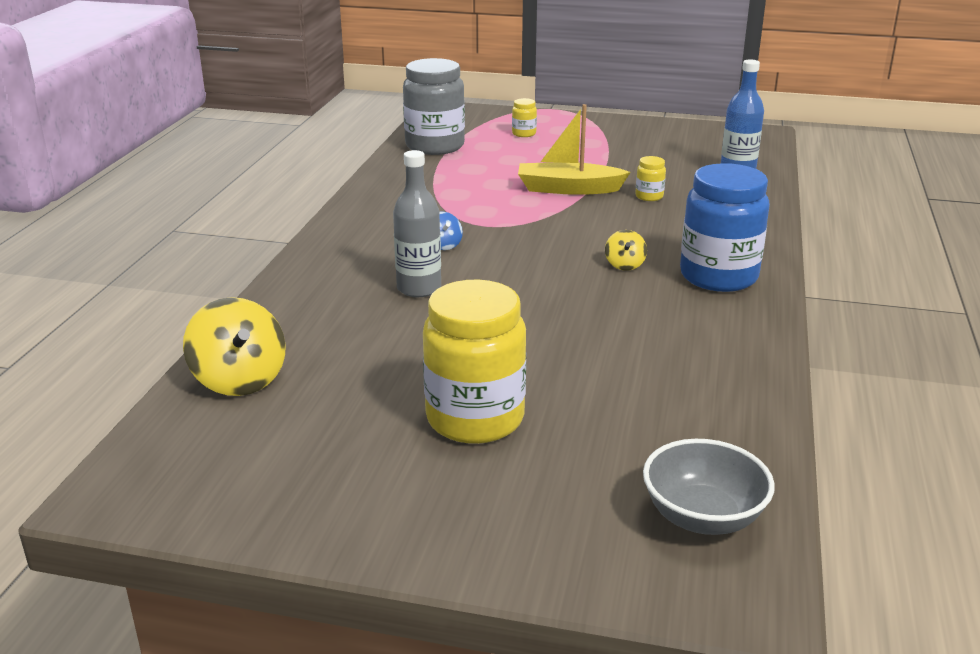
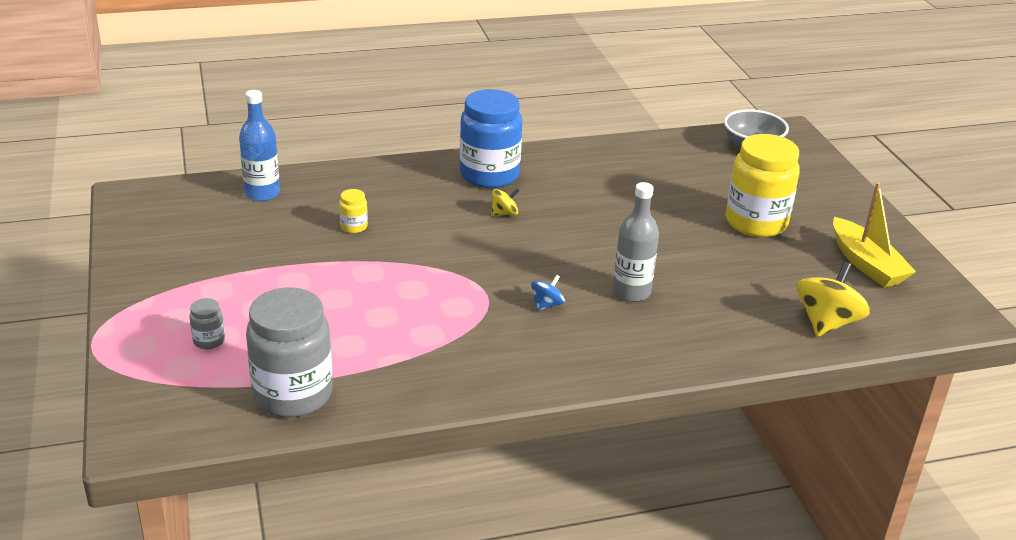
camera: 120 degrees left, 5 degrees up
(524, 134) = (209, 341): yellow jar -> grey jar
(568, 189) = (366, 272): yellow boat -> yellow boat (866, 264)

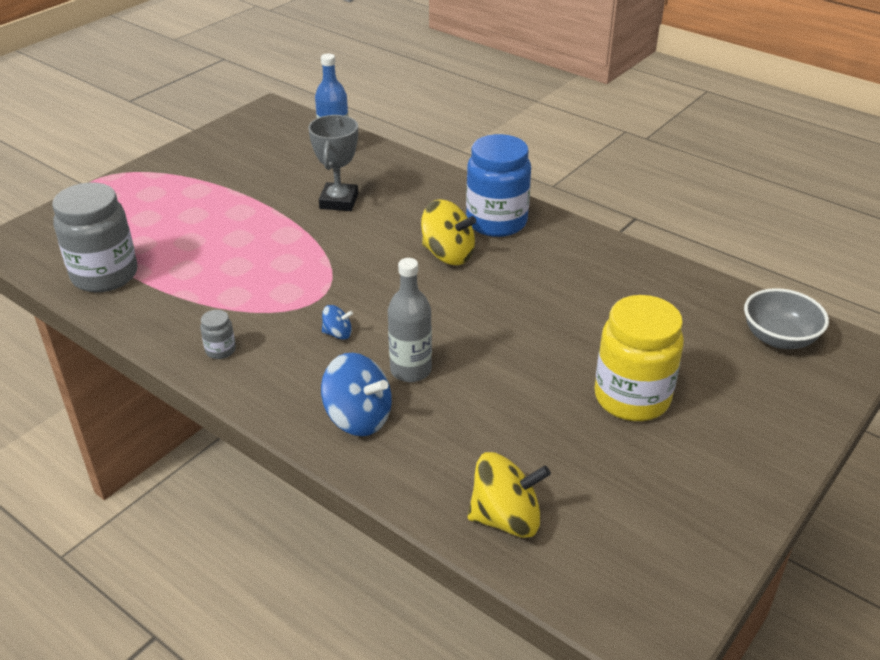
camera: 55 degrees right, 5 degrees up
(209, 341) = (135, 216): grey jar -> grey jar (220, 350)
(354, 227) = (339, 201): yellow jar -> grey trophy
(504, 213) = (448, 254): yellow spinning top -> yellow spinning top, size x1.95
(662, 338) = (358, 418): none -> blue spinning top
(866, 264) = (659, 508): yellow boat -> none

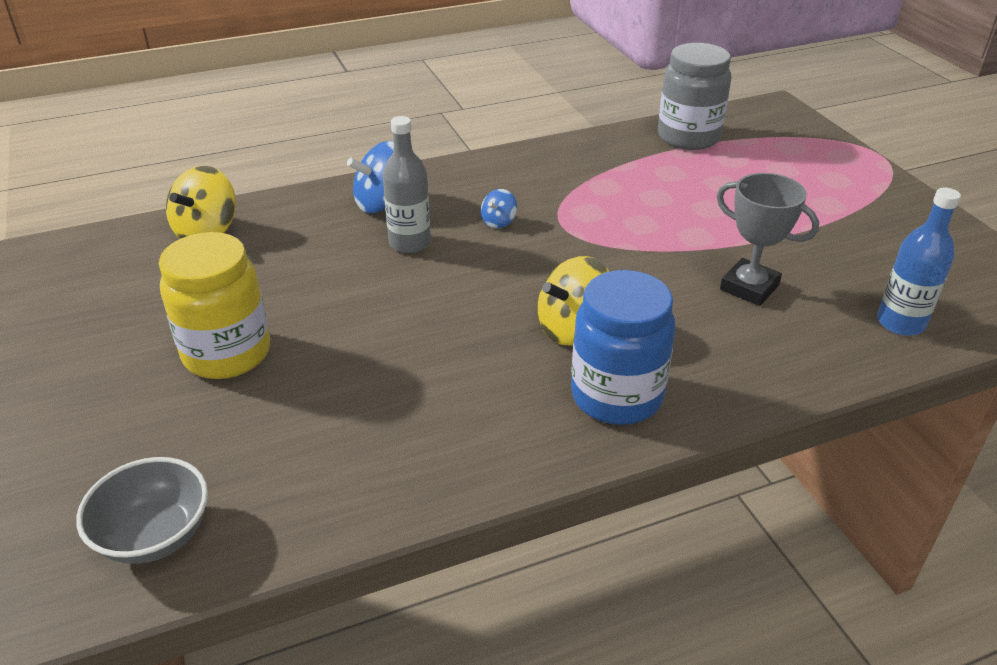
camera: 120 degrees right, 0 degrees up
(220, 350) = (531, 166): grey jar -> none

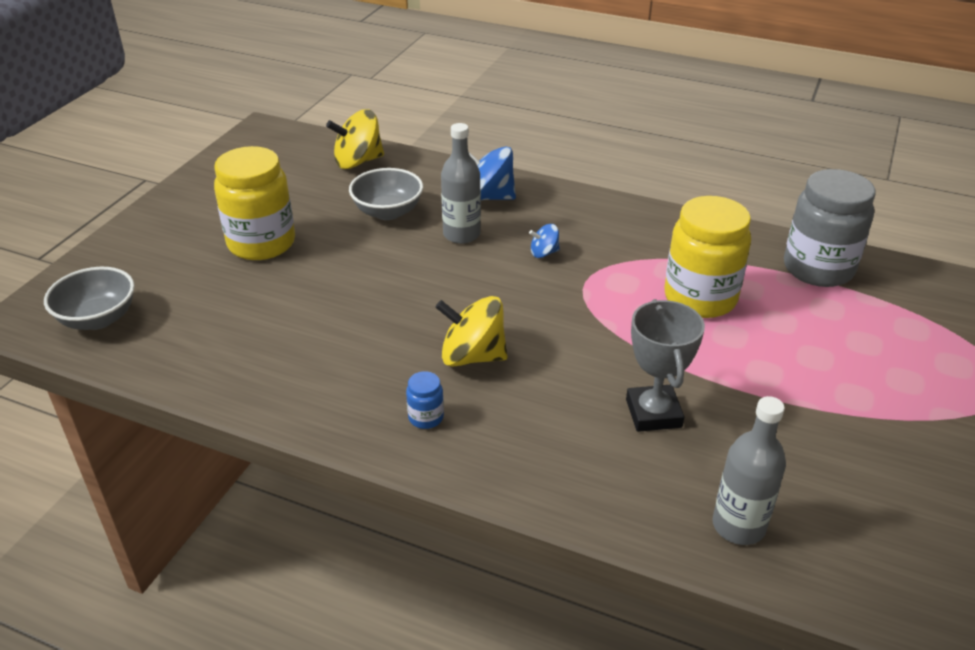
camera: 45 degrees right, 0 degrees up
(311, 259) = (388, 212): none -> grey bowl
(616, 396) = (426, 417): blue jar -> blue jar, size x0.42
(653, 194) = (700, 298): none -> yellow jar
(900, 323) = (738, 526): blue bottle -> grey bottle

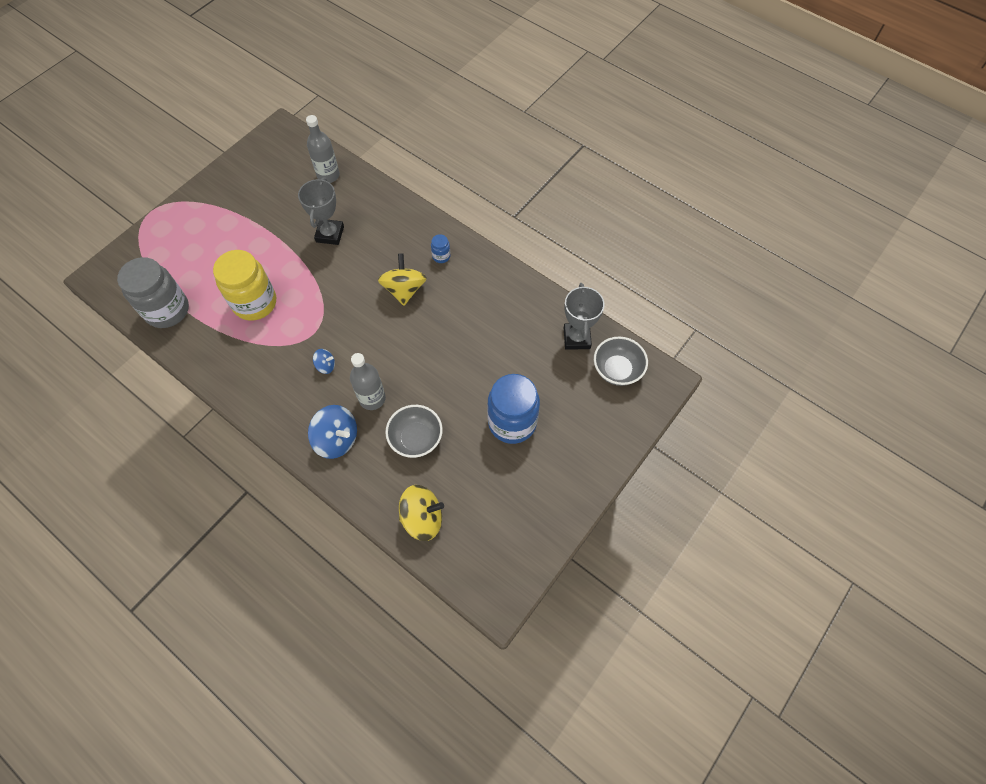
camera: 165 degrees left, 25 degrees up
(162, 345) = (576, 338): none -> grey trophy
(261, 243) = (512, 422): yellow jar -> blue jar
(472, 356) = (404, 290): yellow spinning top -> yellow spinning top turned 120 degrees counterclockwise

